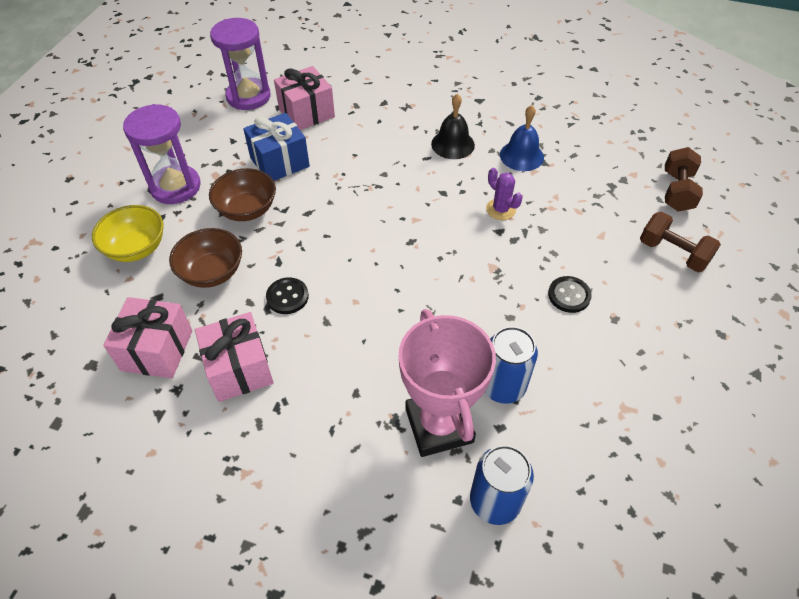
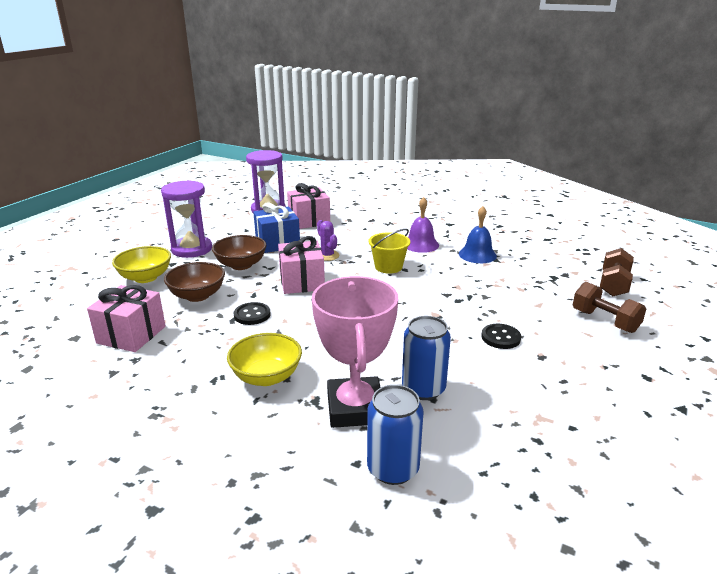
camera: 10 degrees right, 25 degrees down
(239, 369) = (193, 353): pink gift -> pink gift (302, 282)
(333, 394) = (266, 377): none -> yellow bowl
(424, 191) = (388, 267): none -> yellow bucket
(453, 144) = (421, 244): black bell -> purple bell
(500, 209) = (451, 282): purple cactus -> purple cactus (327, 255)

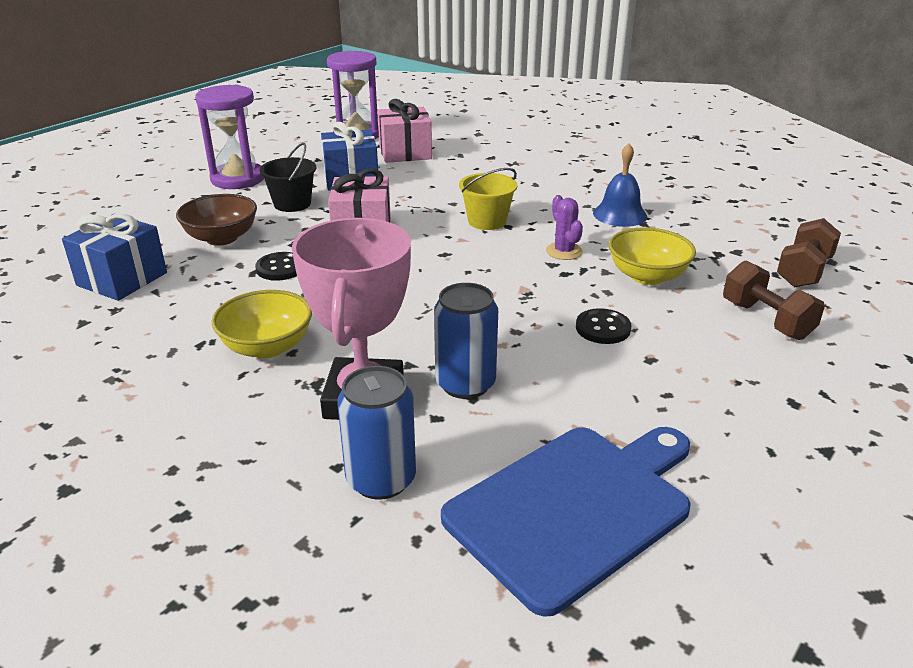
camera: 10 degrees right, 5 degrees up
(131, 335) = (122, 279): pink gift -> blue gift
(145, 277) = (166, 210): yellow bowl -> yellow bowl (647, 276)
(241, 265) = (292, 204): brown bowl -> black bucket
(327, 255) = (410, 200): purple cactus -> purple cactus (564, 251)
(421, 244) = (545, 195): purple bell -> none
(537, 472) = (574, 508): none -> blue cutting board

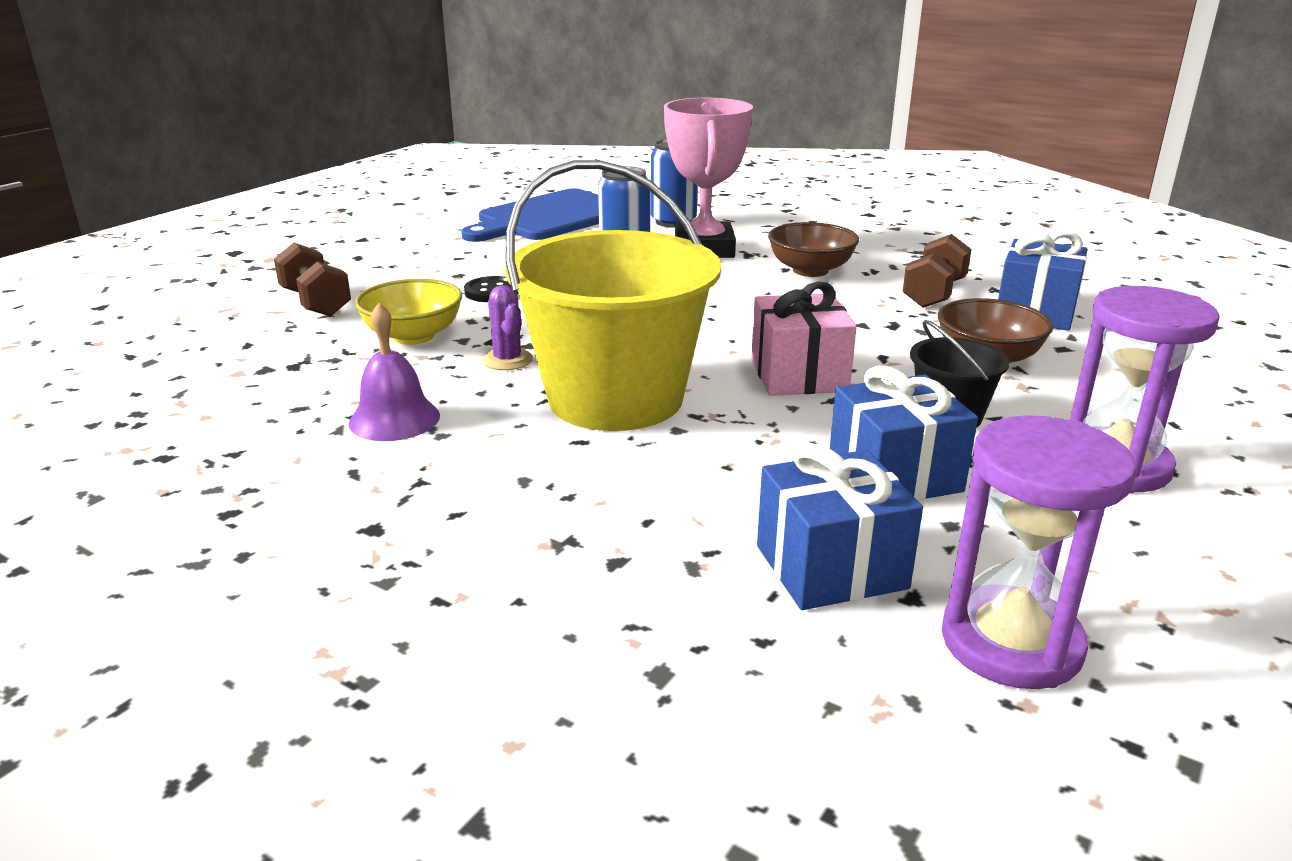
camera: 175 degrees right, 5 degrees down
(267, 347) = (810, 270): yellow bowl -> brown bowl
(280, 268) = (866, 328): black button -> none
(405, 153) = (831, 567): pink gift -> blue gift
(487, 221) = (615, 398): yellow bucket -> yellow bucket, size x2.23
(620, 214) = (394, 419): blue bell -> purple bell
(803, 271) = (207, 348): brown dumbbell -> brown dumbbell (934, 294)

